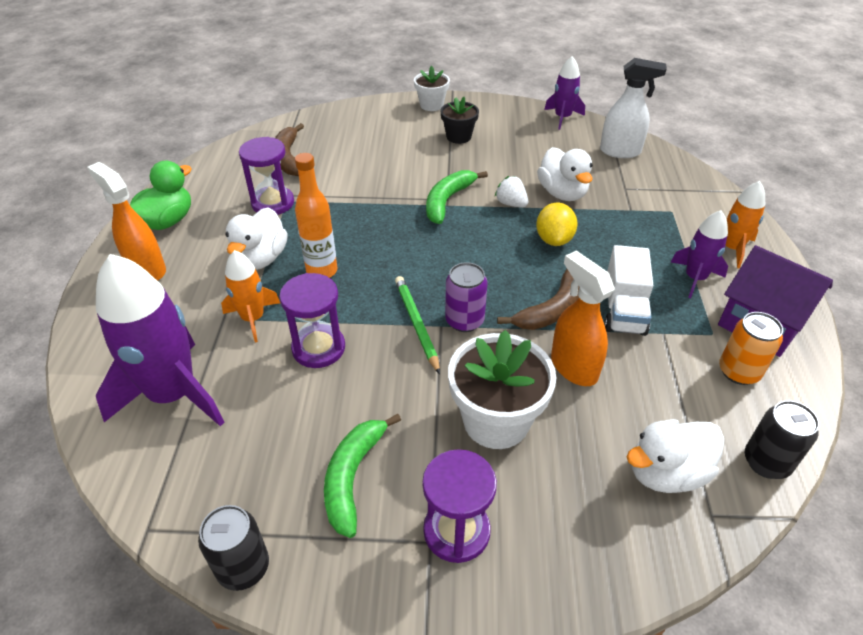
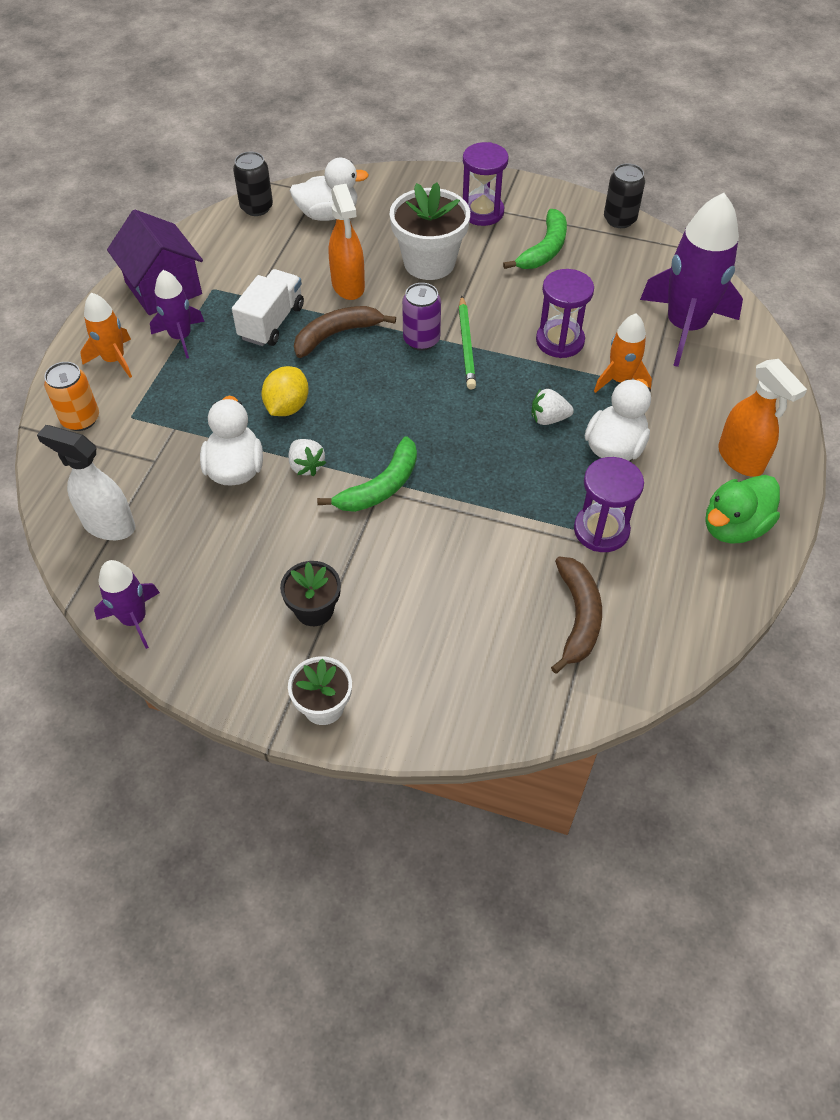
camera: 165 degrees left, 10 degrees up
(322, 271) = (548, 418): orange bottle -> white strawberry
(739, 371) = (220, 259): orange can -> orange can (80, 419)

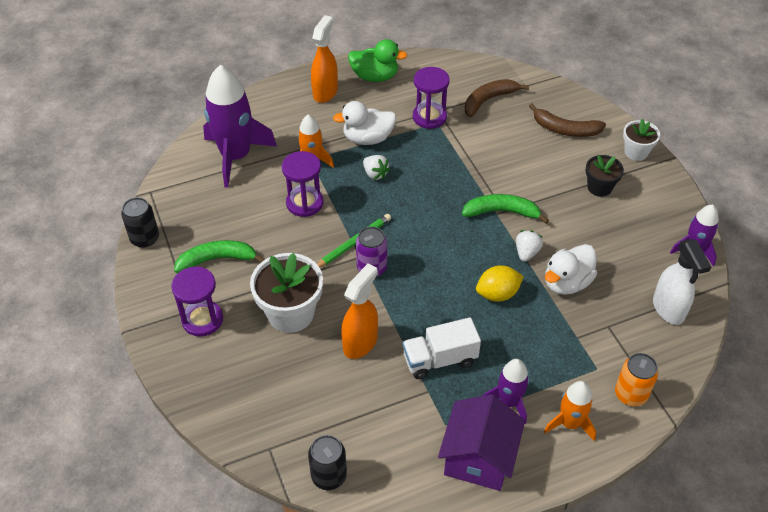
camera: 130 degrees left, 5 degrees down
(328, 214) = (292, 417): white duck -> none
(337, 335) = (413, 314): brown banana -> brown banana (565, 129)

